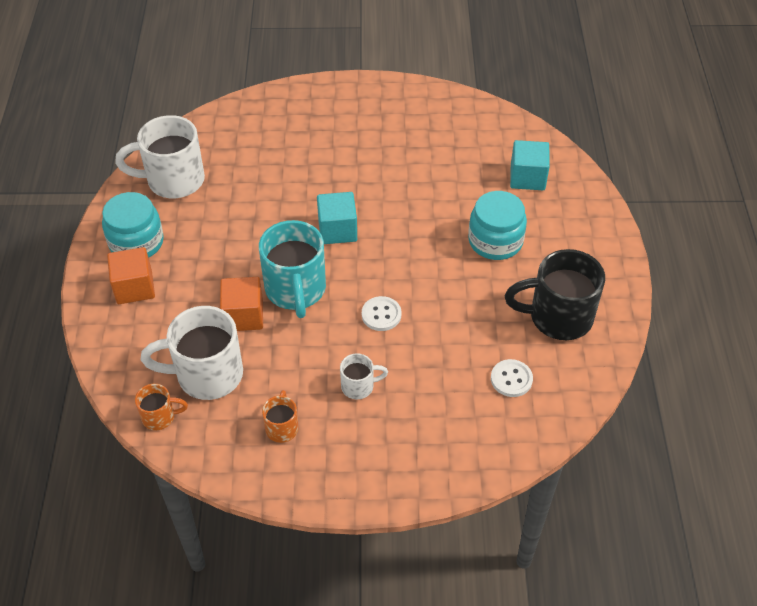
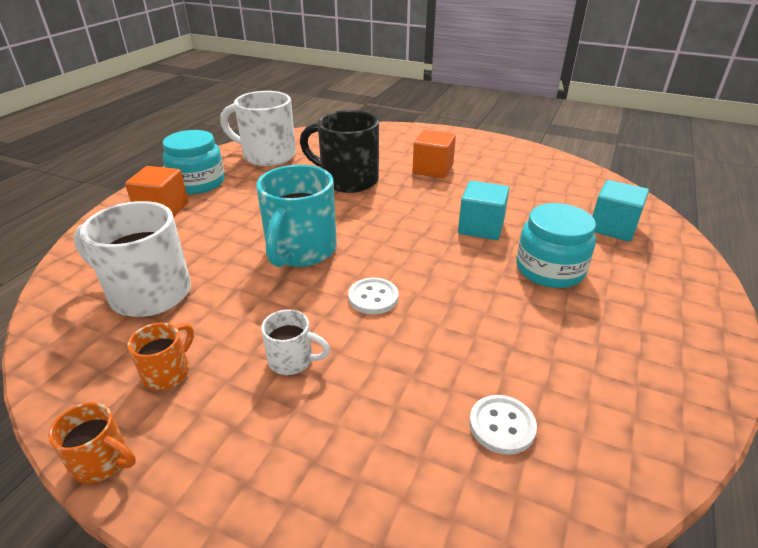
camera: 25 degrees right, 15 degrees down
(160, 417) = (63, 315): orange mug -> orange mug (102, 462)
(243, 316) = (232, 256): orange cube -> orange cube (432, 169)
(337, 230) = (380, 218): turquoise cube -> turquoise cube (481, 227)
(558, 317) = (605, 370): black mug -> black mug (347, 180)

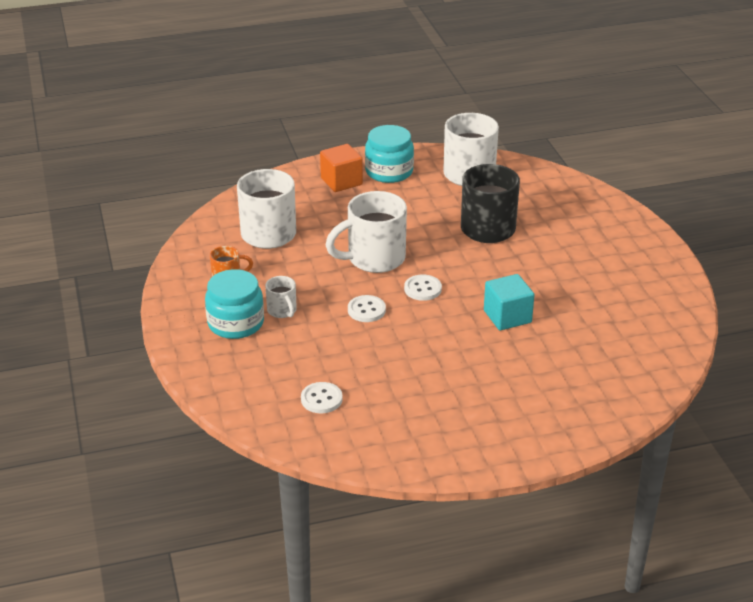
camera: 50 degrees right, 0 degrees up
(102, 462) = (166, 296): orange mug -> none
(300, 251) = (374, 259): turquoise mug -> white mug
(385, 248) = (422, 289): none -> white button
(432, 169) = (565, 256): orange cube -> none
(549, 269) = (493, 366): turquoise jar -> turquoise jar (236, 323)
(612, 227) = (598, 377): turquoise cube -> none

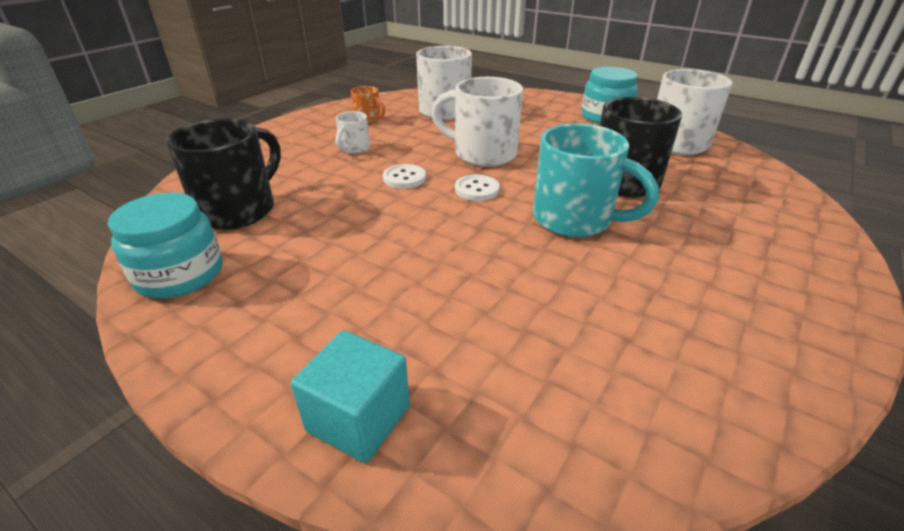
camera: 50 degrees right, 0 degrees up
(236, 323) = (315, 140): turquoise jar -> turquoise jar (180, 274)
(321, 399) = (239, 210): white button -> black mug
(341, 181) = (556, 108): orange cube -> none
(504, 274) = (575, 220): none -> turquoise mug
(507, 316) = (508, 253): turquoise cube -> turquoise cube (358, 418)

